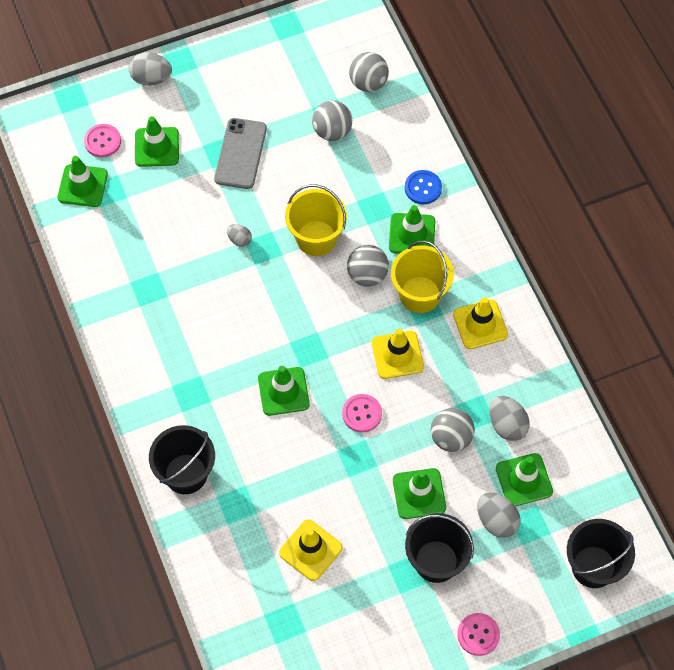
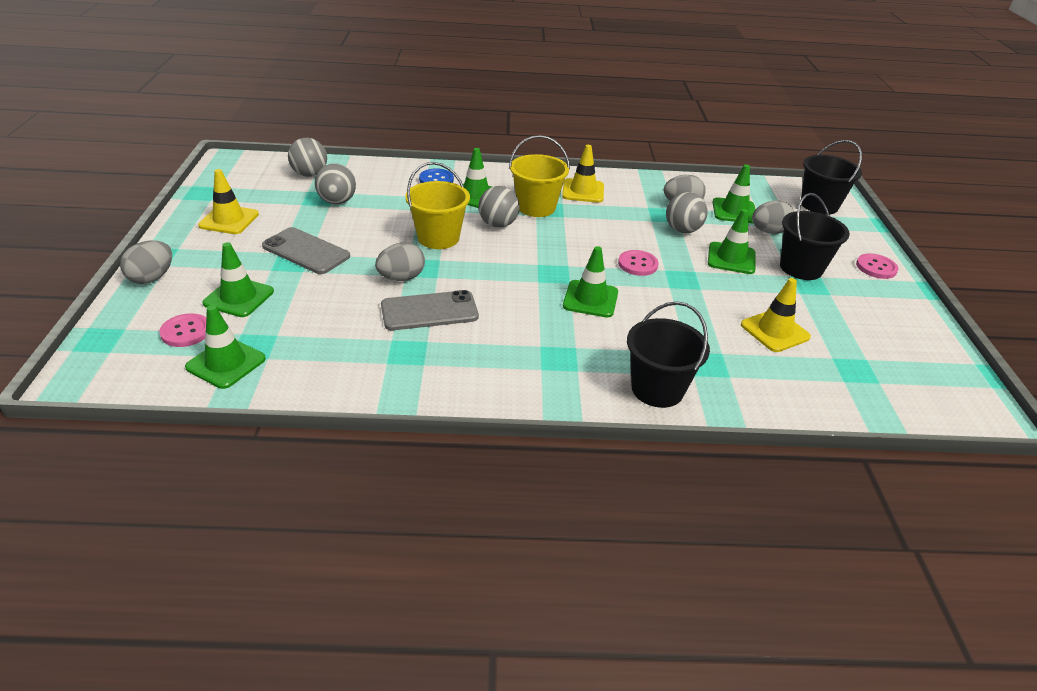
camera: 70 degrees left, 25 degrees down
(205, 280) = (429, 311): none -> grey phone
(239, 240) = (401, 278): grey egg -> grey egg, size x1.68
(397, 355) = (588, 232): yellow traffic cone -> yellow traffic cone (229, 220)

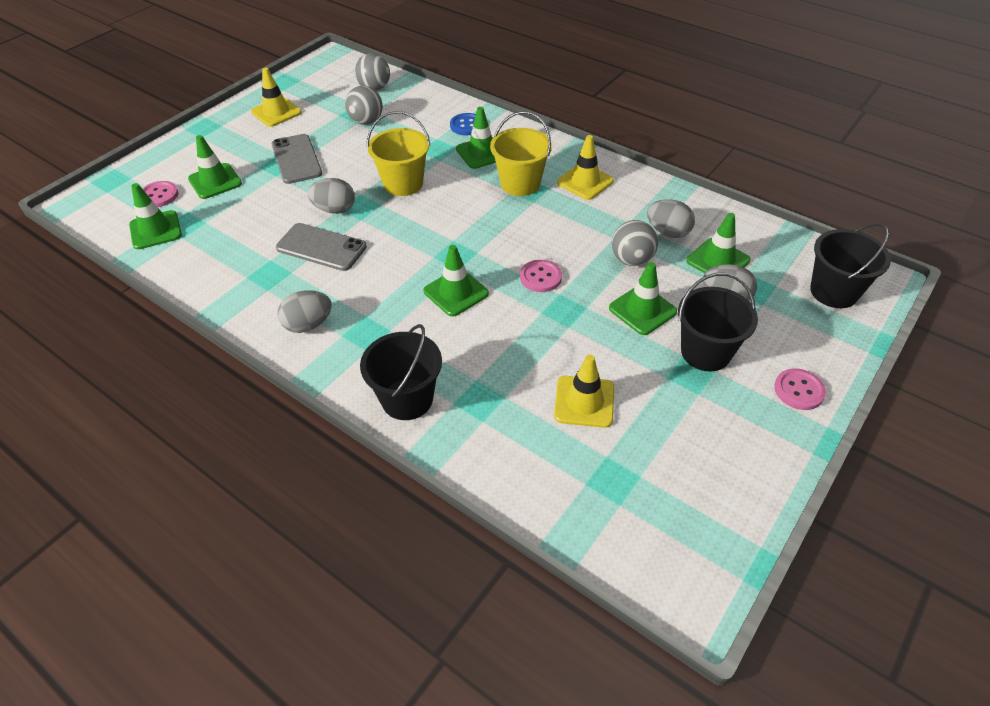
camera: 40 degrees right, 10 degrees up
(152, 278) = (183, 144): grey egg -> grey egg (308, 324)
(498, 224) = (466, 189): grey ball -> none

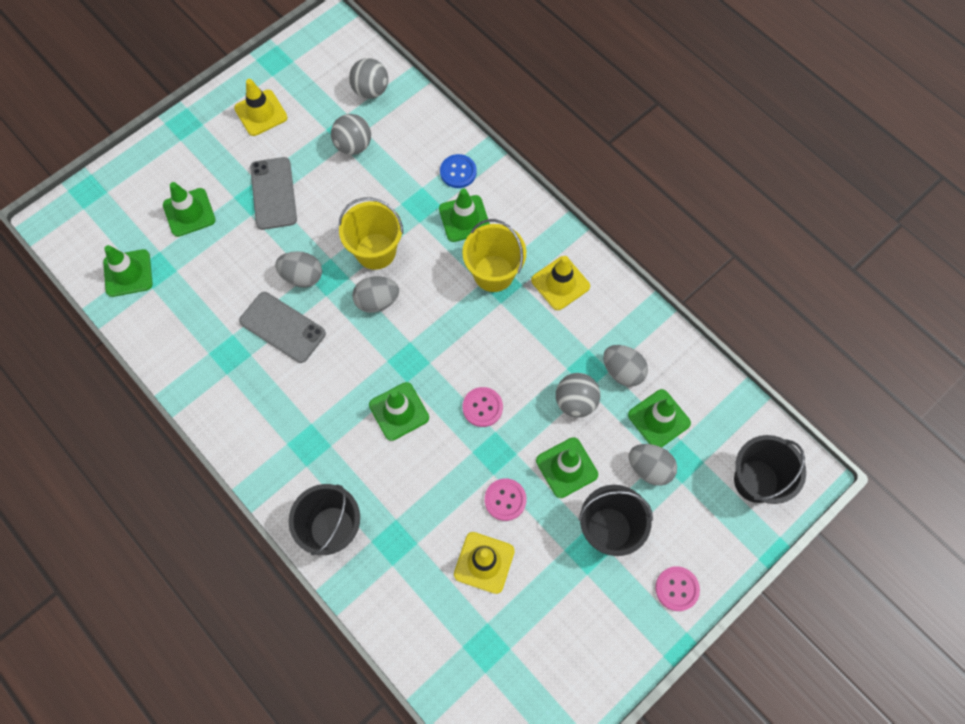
camera: 10 degrees right, 20 degrees up
(159, 195) = (133, 223): pink button -> pink button (505, 500)
(308, 324) = (258, 425): grey egg -> grey egg (377, 301)

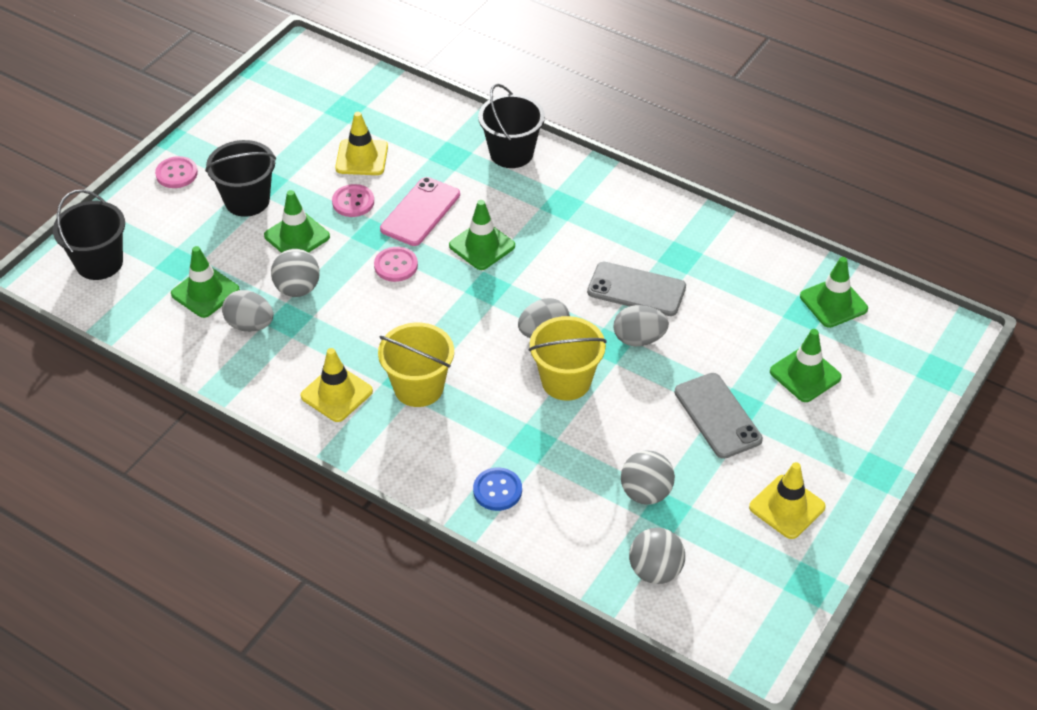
camera: 165 degrees right, 20 degrees down
(444, 469) = (420, 212): none -> pink phone
(464, 219) = (472, 438): green traffic cone -> none
(649, 468) = (211, 251): grey egg -> none

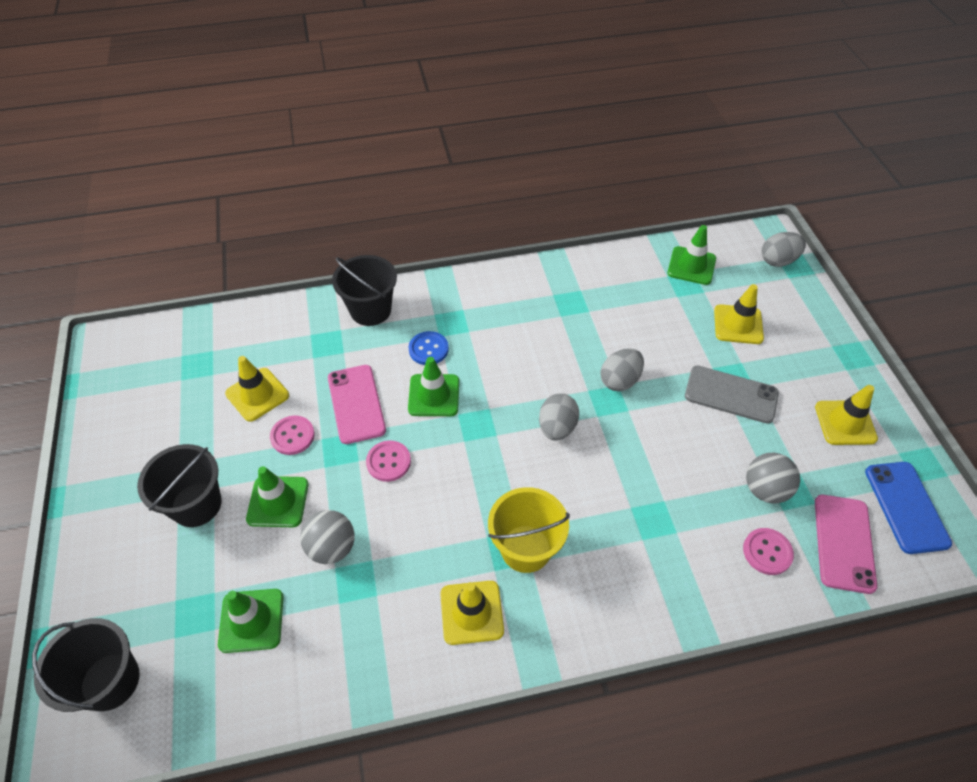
camera: 45 degrees left, 5 degrees up
(176, 174) = (98, 531): pink button -> pink button (767, 552)
(250, 325) = (327, 616): grey egg -> grey egg (778, 261)
(497, 490) = (680, 581): blue button -> blue button (428, 349)
(566, 381) = (615, 451): yellow bucket -> none
(636, 289) = (574, 346): grey phone -> none
(655, 571) = (844, 543): grey ball -> pink phone
(745, 594) = (906, 507): none -> blue phone
(805, 374) = (738, 324): green traffic cone -> yellow traffic cone

